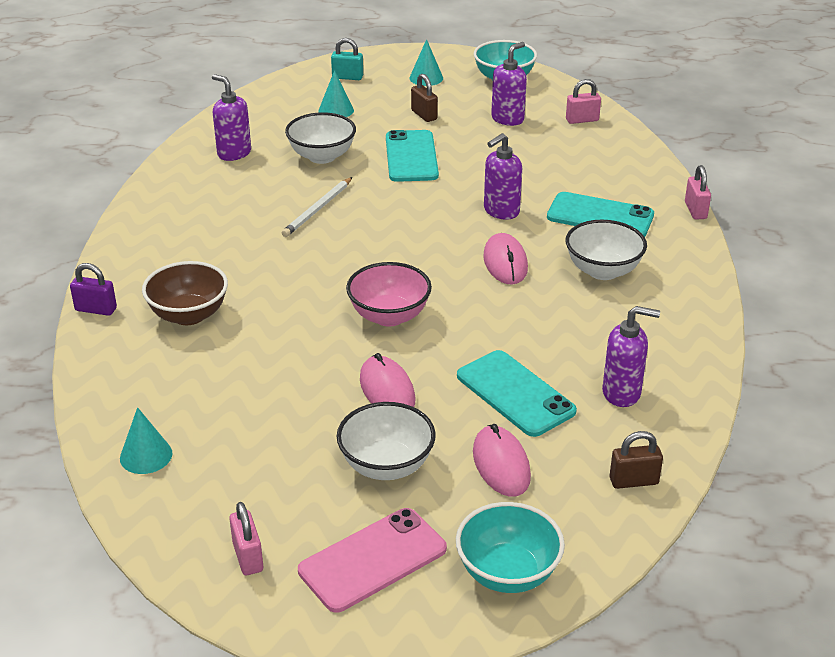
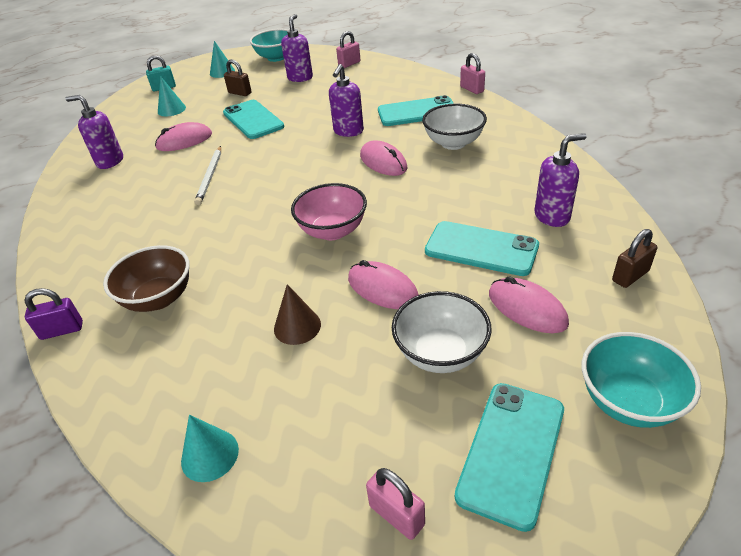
camera: 25 degrees left, 5 degrees up
(285, 390) = (297, 326): none -> brown cone
(322, 156) = (184, 141): white bowl -> pink mouse
(373, 560) = (511, 451): pink phone -> turquoise phone

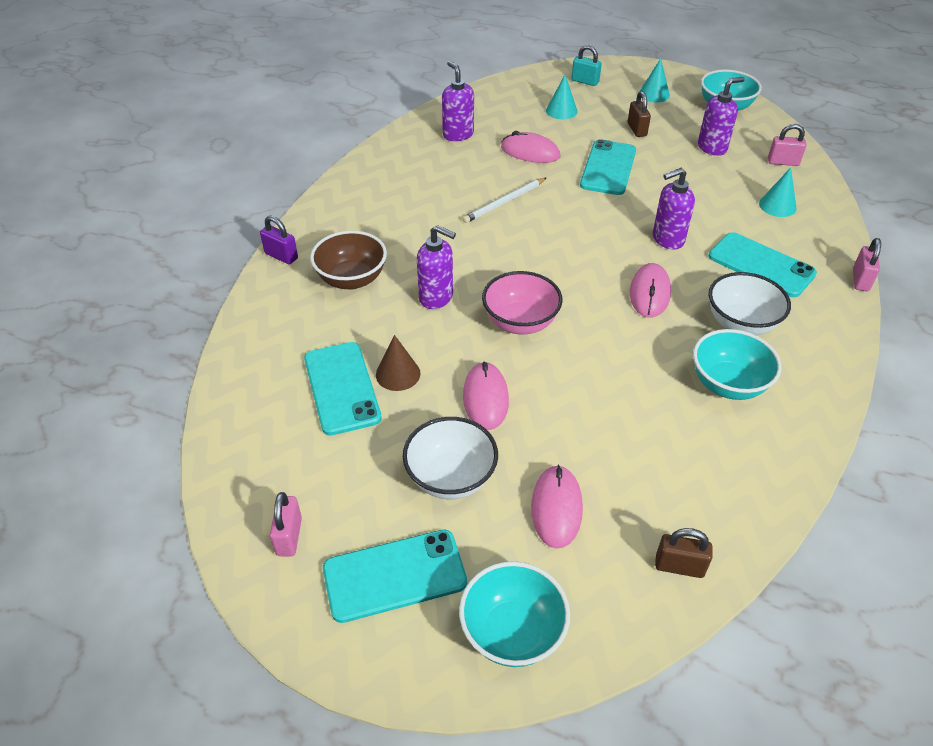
camera: 45 degrees right, 5 degrees up
(210, 455) = (254, 407): turquoise cone -> turquoise cone (777, 206)
(481, 249) = (602, 434): turquoise phone -> turquoise phone (342, 388)
(496, 174) = (728, 384): none -> turquoise bowl
(552, 216) = (707, 462): purple soap dispenser -> purple soap dispenser (436, 297)

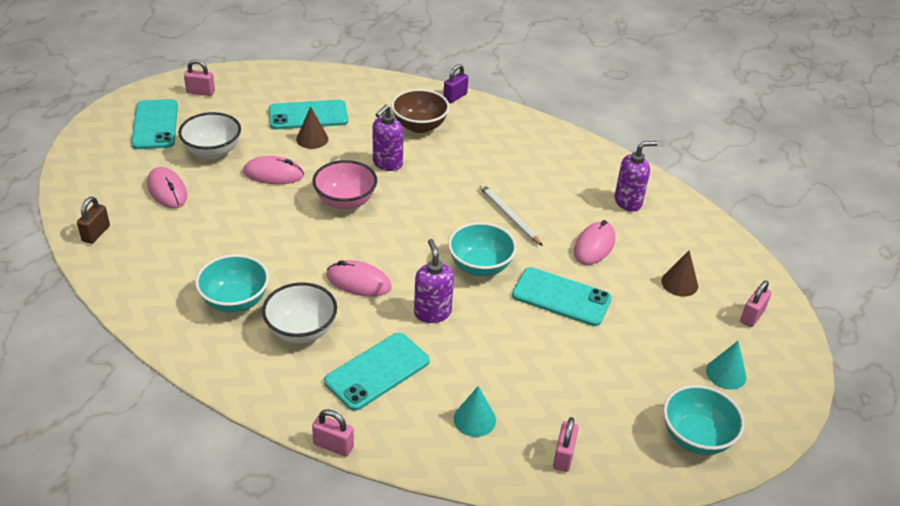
camera: 95 degrees right, 5 degrees down
(512, 632) = (95, 161): turquoise bowl -> turquoise bowl (480, 266)
(556, 508) = (167, 190): pink mouse -> pink mouse turned 45 degrees clockwise
(561, 111) = (679, 283): turquoise cone -> brown cone
(585, 81) = (752, 316): turquoise padlock -> pink padlock
(637, 130) = (639, 337): brown padlock -> none
(712, 148) = (598, 396): purple soap dispenser -> none

